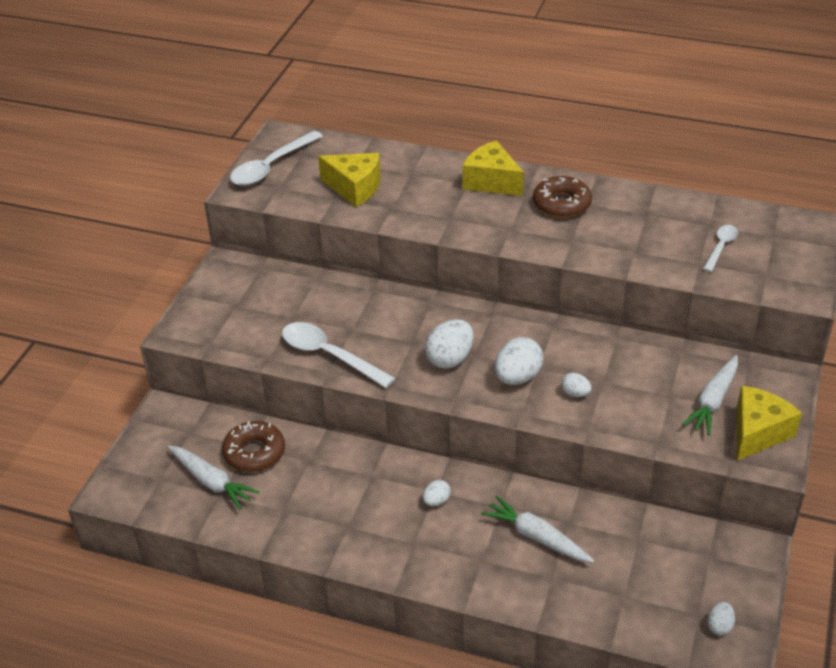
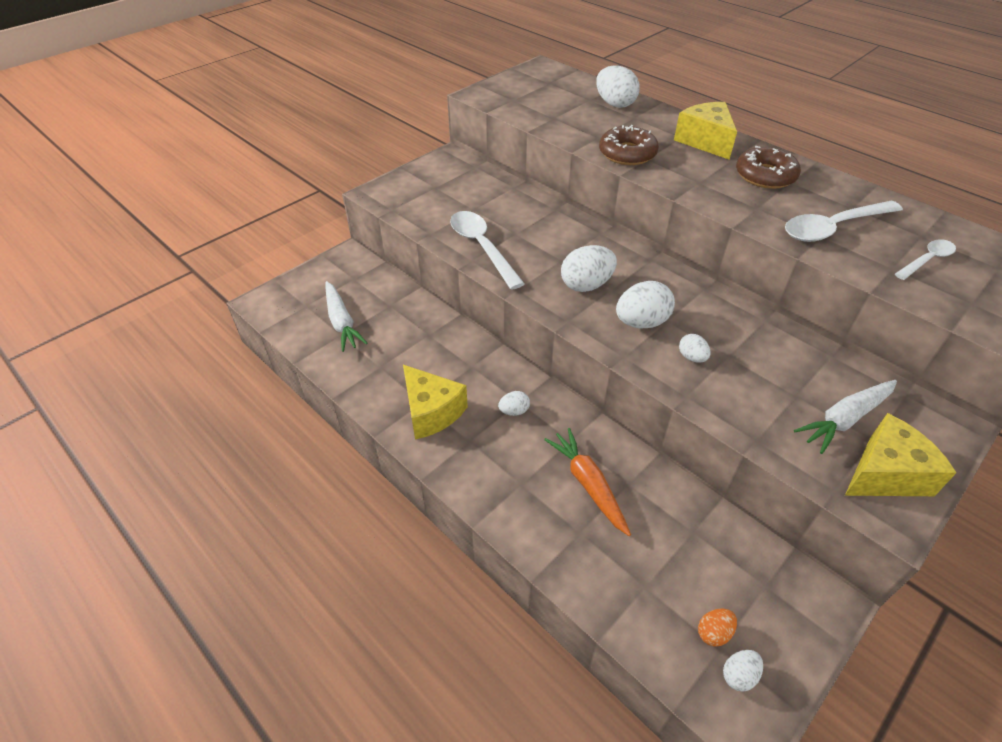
camera: 25 degrees right, 5 degrees up
(254, 452) = (391, 312): brown donut -> brown donut (627, 153)
(271, 167) = (518, 85): white spoon -> white spoon (832, 228)
(354, 188) = (576, 115): yellow cheese -> yellow cheese (431, 412)
(383, 162) = (615, 104): none -> white egg
(536, 537) = (588, 484): white carrot -> orange carrot
(688, 605) = (713, 632): none -> orange egg

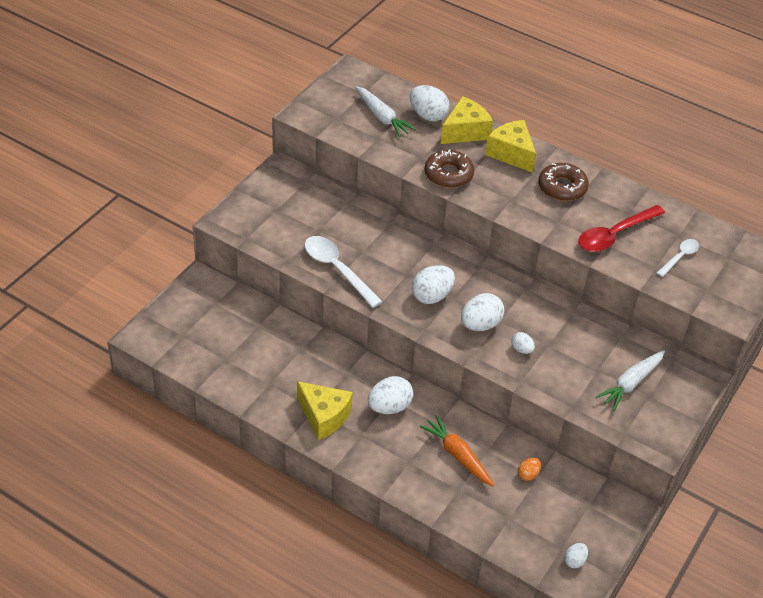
camera: 15 degrees left, 0 degrees up
(342, 322) = (221, 347): white carrot -> white carrot (382, 117)
(514, 411) = (389, 407): white egg -> white egg, size x1.87
(713, 632) = (556, 539): orange egg -> orange egg (528, 474)
(832, 228) = (614, 235): white spoon -> red spoon
(885, 474) = (656, 418): yellow cheese -> yellow cheese (465, 131)

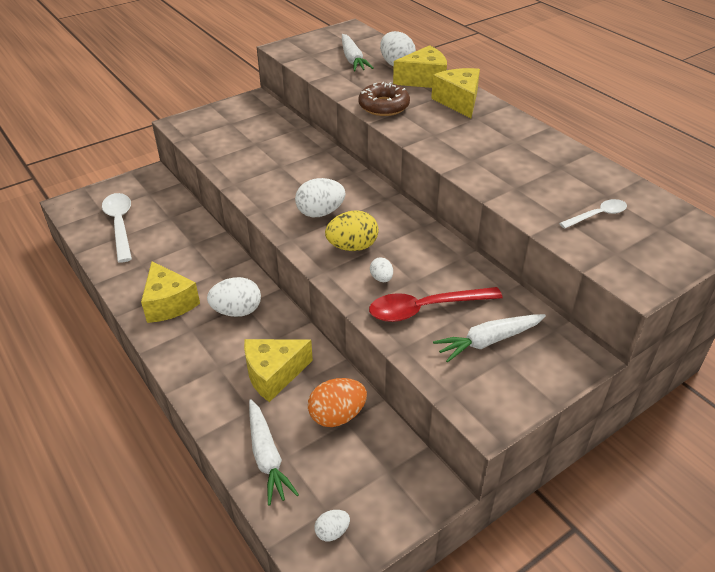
camera: 25 degrees right, 5 degrees down
(337, 269) = (247, 174): white spoon -> white spoon (120, 225)
(457, 455) = (273, 374): orange carrot -> yellow cheese
(480, 324) = (352, 247): white egg -> yellow egg
(495, 522) = (267, 457): none -> white carrot
(528, 474) = (337, 416): orange egg -> orange egg, size x1.87
(562, 187) = (495, 134): brown donut -> none
(614, 235) = (529, 182): red spoon -> red spoon (425, 309)

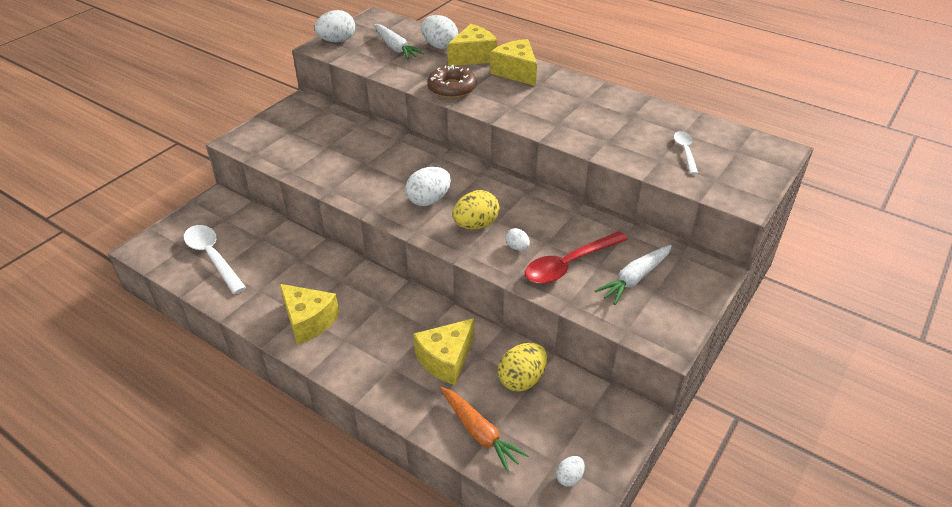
camera: 20 degrees left, 0 degrees up
(237, 311) = (379, 311): white egg -> white egg (337, 41)
(267, 457) = (479, 433): white carrot -> orange carrot
(337, 416) = (521, 379): orange egg -> yellow egg
(598, 215) = (685, 151): white spoon -> white spoon turned 45 degrees counterclockwise

